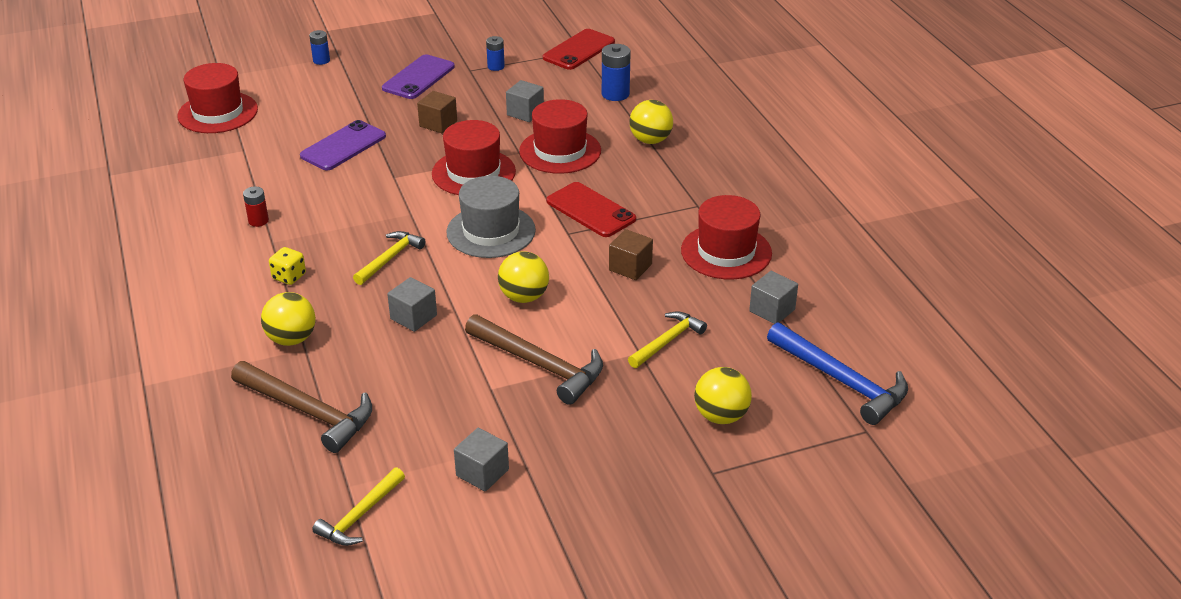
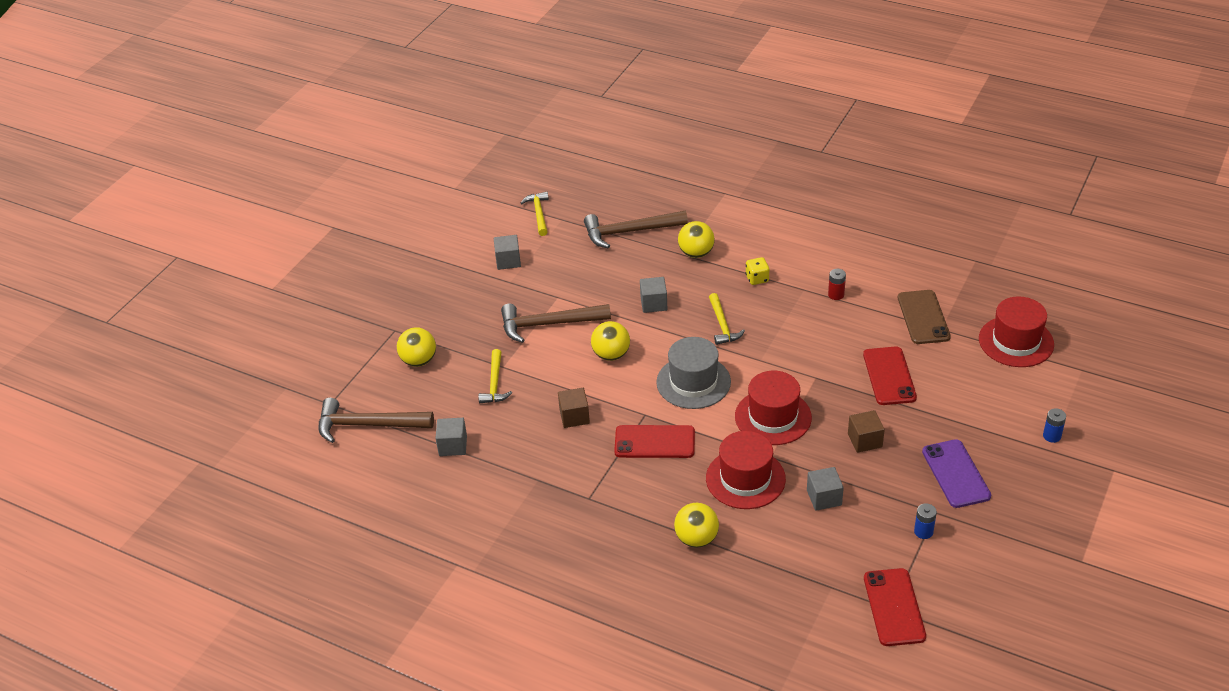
camera: 140 degrees right, 5 degrees up
(237, 164) = (923, 317): none -> brown phone
(343, 146) = (889, 376): purple phone -> red phone
(615, 94) = (789, 572): blue battery -> none
(726, 252) = (527, 471): red hat -> none
(841, 381) = (368, 425): blue hammer -> brown hammer

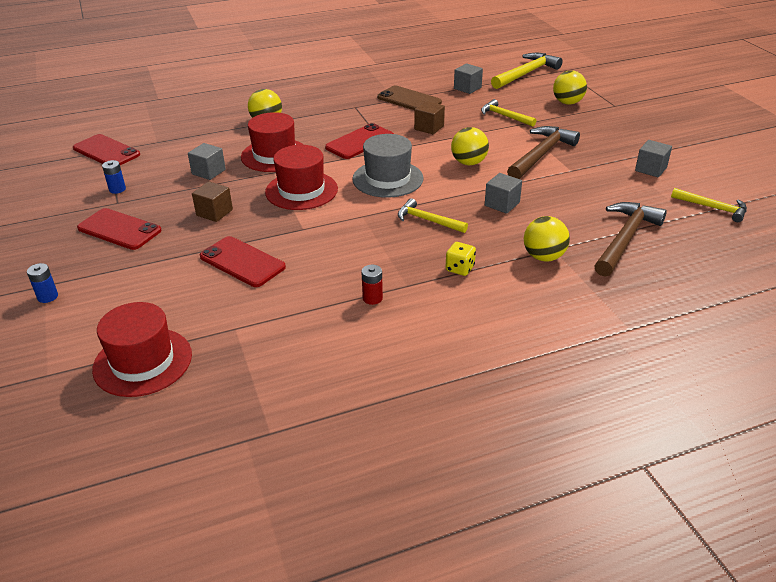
camera: 130 degrees right, 5 degrees down
(368, 425) = (526, 73): brown hammer -> yellow hammer
(923, 317) = (264, 328): brown phone -> brown phone (409, 100)
(956, 474) = (119, 229): purple phone -> red phone

